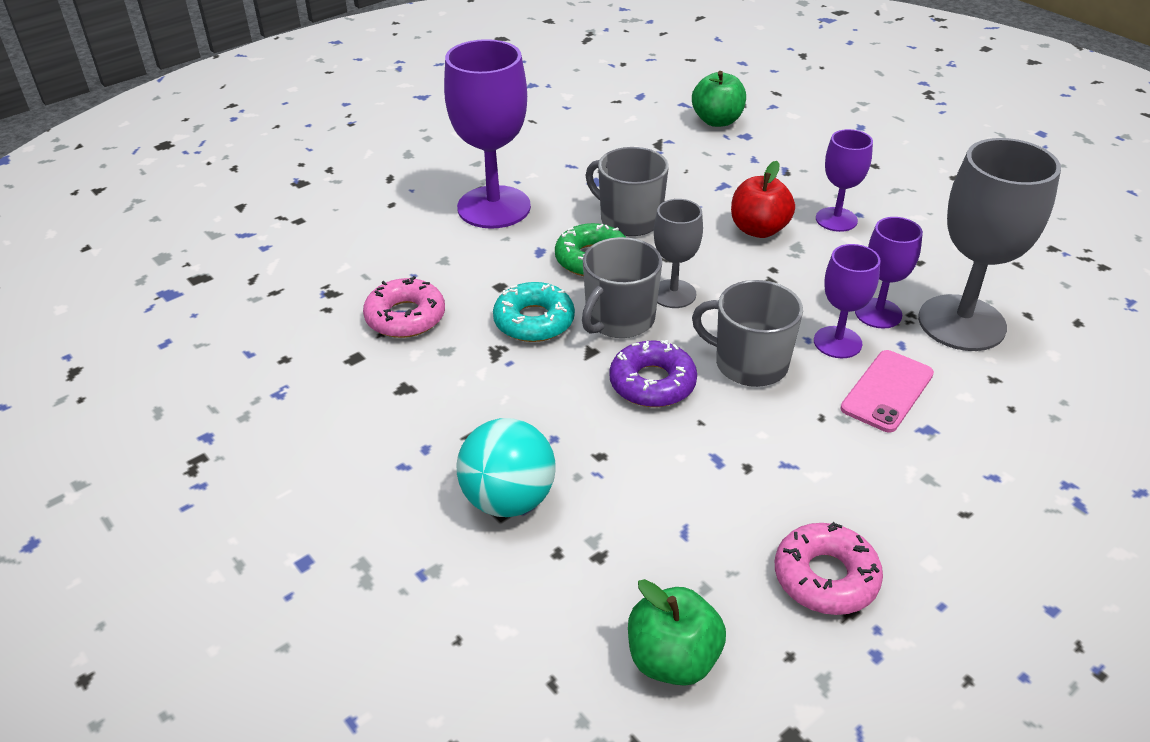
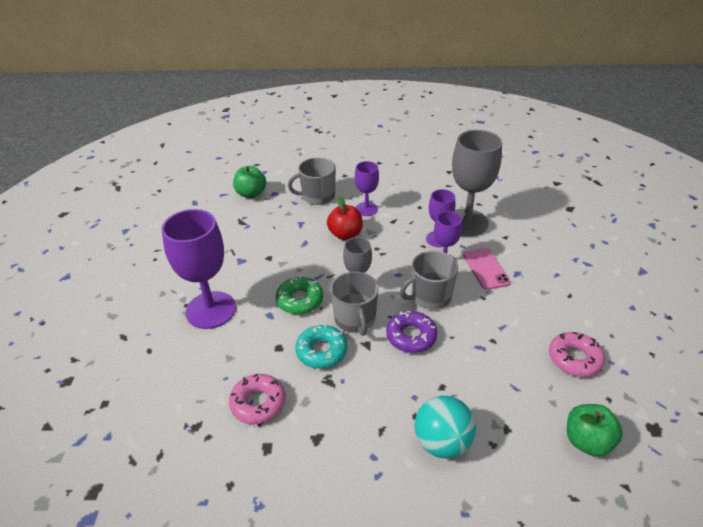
camera: 50 degrees left, 0 degrees up
(629, 220) = (286, 268): grey mug -> grey mug (317, 196)

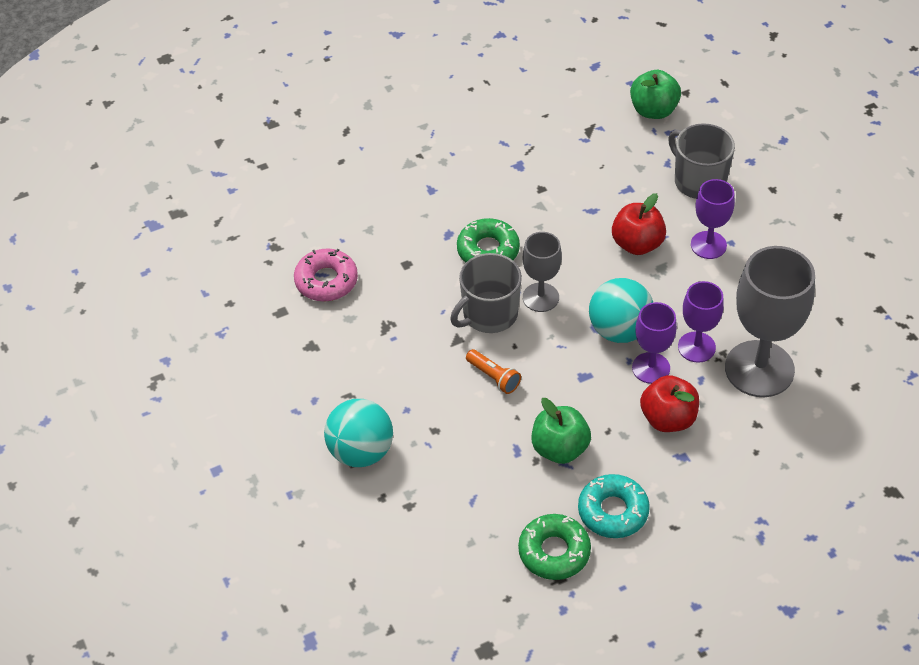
camera: 65 degrees right, 10 degrees up
(211, 310) = (424, 180): purple goblet -> none
(321, 351) = (423, 303): turquoise donut -> turquoise donut (613, 511)
(406, 264) = (619, 330): none -> turquoise ball
(411, 336) = (493, 377): purple donut -> orange flashlight
(430, 297) = (573, 374): grey mug -> none
(486, 269) = (668, 419): pink phone -> red apple
(574, 359) = (554, 552): pink donut -> green donut
(587, 441) = (432, 584): green apple -> green apple (559, 448)

